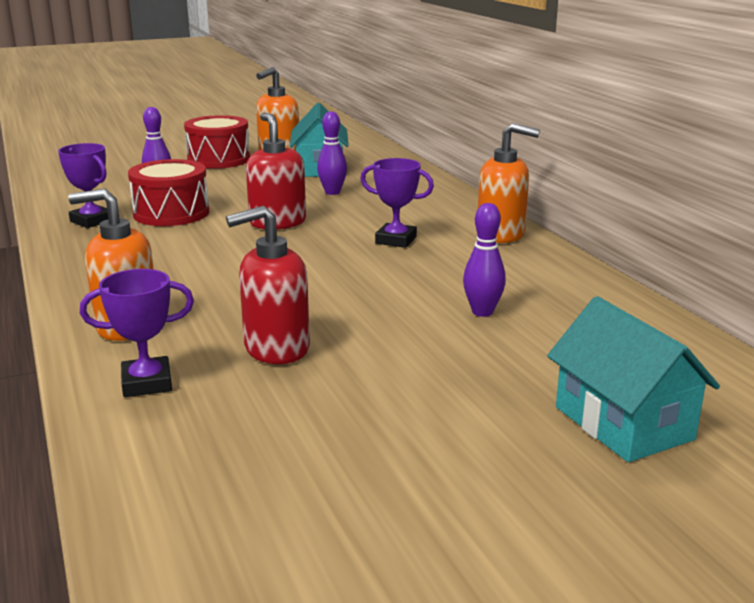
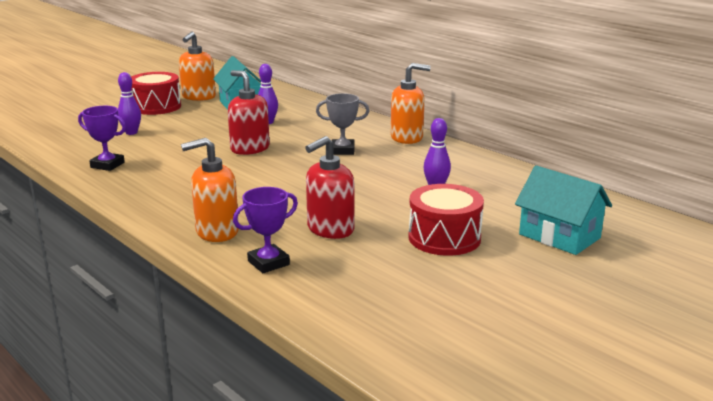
camera: 20 degrees left, 0 degrees up
(171, 213) = (163, 152): red drum -> red drum (444, 238)
(396, 240) = (342, 150): purple trophy -> grey trophy

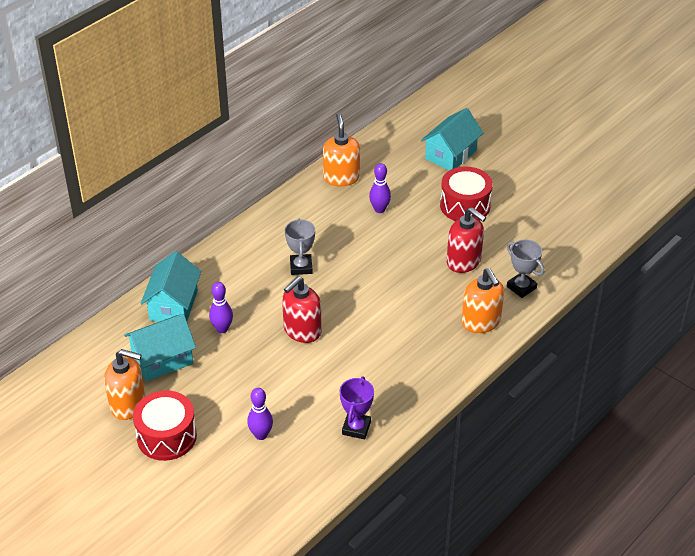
camera: 95 degrees left, 20 degrees up
(268, 263) = (521, 287): purple trophy -> grey trophy
(305, 108) = (173, 305): none -> turquoise house
(407, 138) = (264, 227): orange soap dispenser -> orange soap dispenser (341, 177)

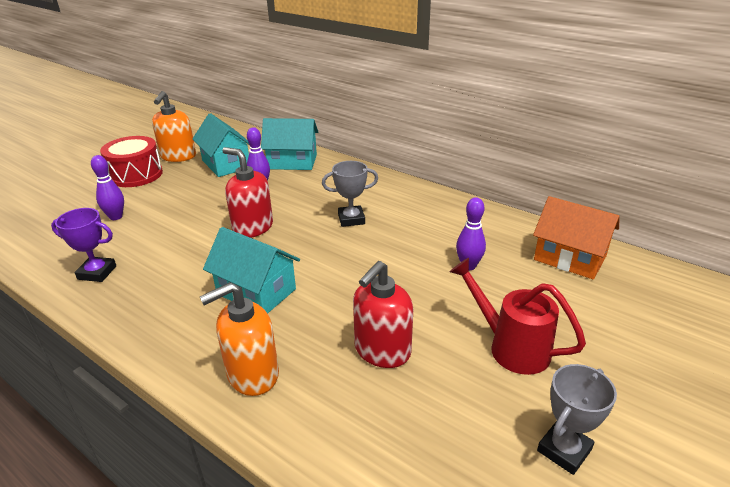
camera: 85 degrees right, 10 degrees down
(341, 177) = (515, 233): orange soap dispenser -> none
(377, 159) = (570, 258): none -> orange house
(450, 155) = (627, 326): turquoise house -> turquoise house (256, 291)
(465, 206) = (511, 347): red drum -> red watering can
(521, 287) = (330, 425): grey trophy -> grey trophy (564, 450)

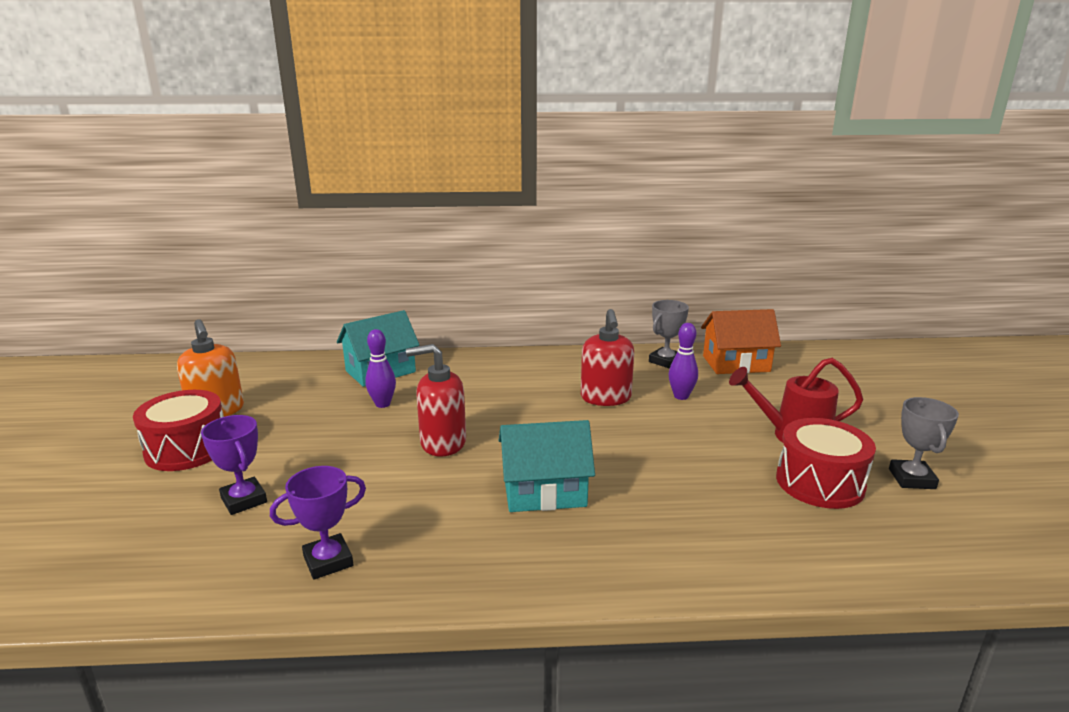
camera: 40 degrees left, 10 degrees down
(116, 217) = (244, 500): purple bowling pin -> purple trophy
(226, 164) = (300, 398): turquoise house -> none
(252, 374) = (655, 553): orange soap dispenser -> none
(351, 219) = (529, 399): grey trophy -> grey trophy (665, 361)
(382, 351) = (720, 482): red soap dispenser -> red soap dispenser (605, 398)
(464, 399) = (819, 483): none -> red drum

